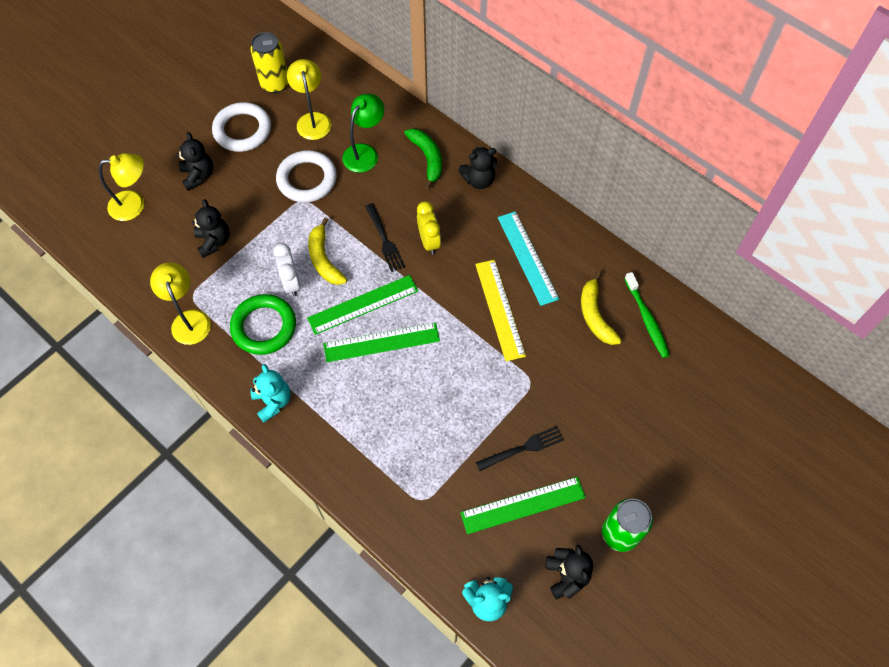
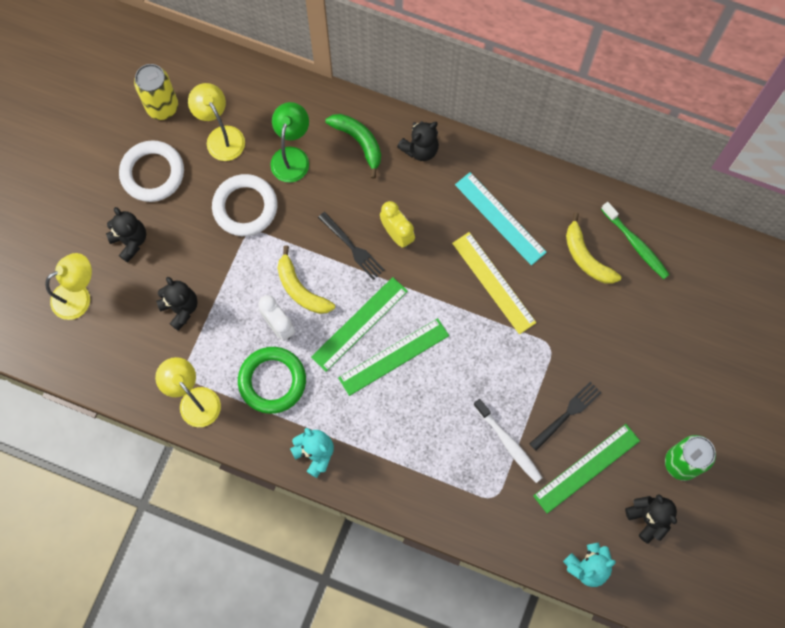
camera: 20 degrees left, 10 degrees up
(456, 456) = (509, 443): none -> white toothbrush

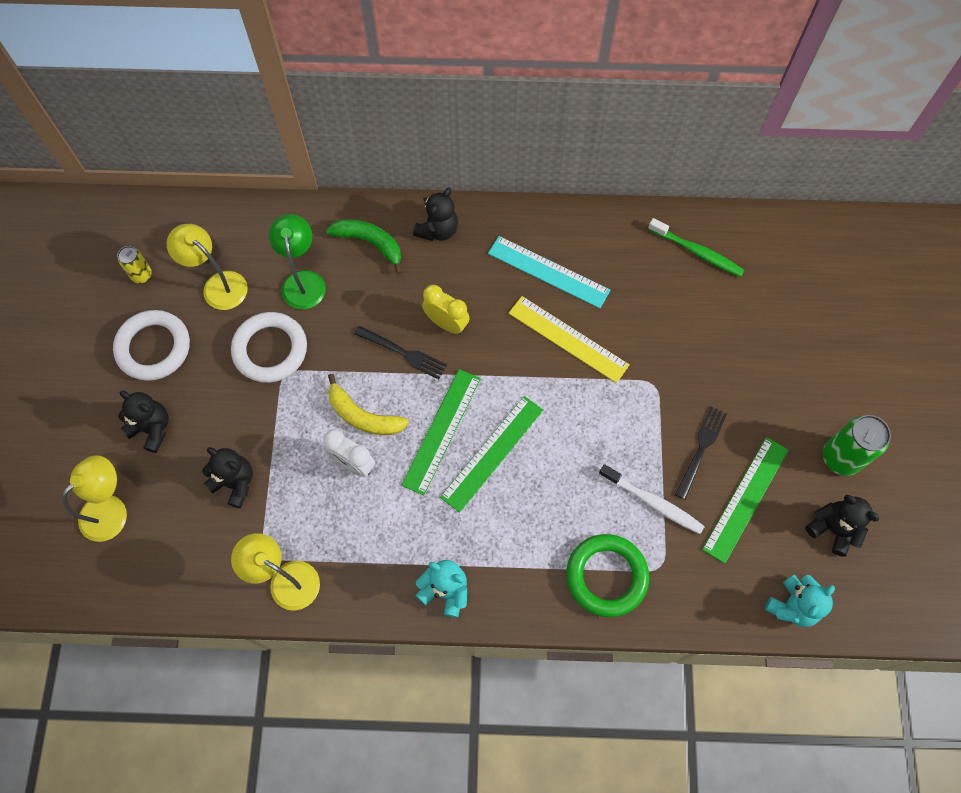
camera: 20 degrees left, 5 degrees down
(162, 107) = (142, 275): yellow can -> yellow can, size x0.58
(272, 381) = (367, 527): green ring -> green ring (606, 576)
(586, 257) = (652, 281): yellow banana -> none

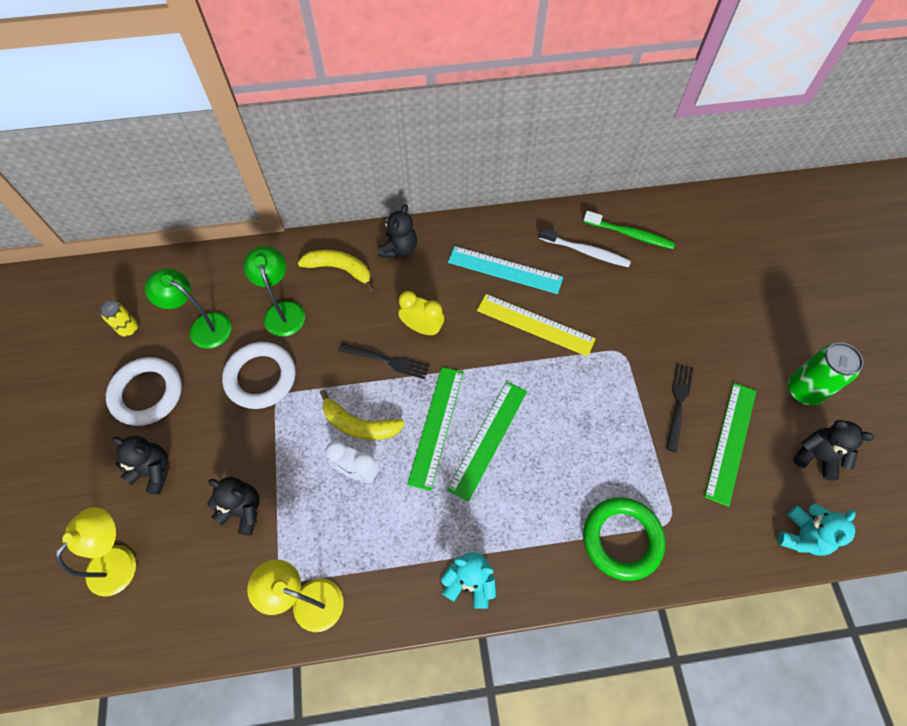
camera: 10 degrees left, 5 degrees down
(218, 285) = (203, 326): yellow lamp -> green lamp
(370, 243) = (340, 269): green banana -> yellow banana
(653, 502) = (647, 460): white toothbrush -> white toothbrush (586, 252)

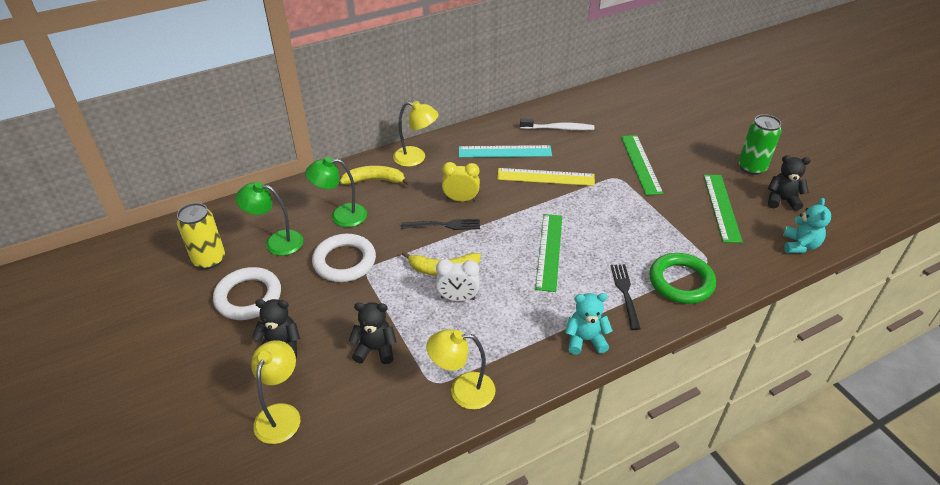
camera: 20 degrees left, 20 degrees down
(129, 329) = (209, 260): yellow can -> yellow can, size x1.73
(283, 311) = (341, 216): green lamp -> green lamp turned 60 degrees counterclockwise
(399, 249) = (416, 158): black teddy bear -> yellow lamp
(436, 426) = (505, 254): green ruler -> green ruler (641, 164)
(630, 234) = (584, 112): green toothbrush -> none
(678, 403) = (673, 195): black fork -> black fork (625, 293)

